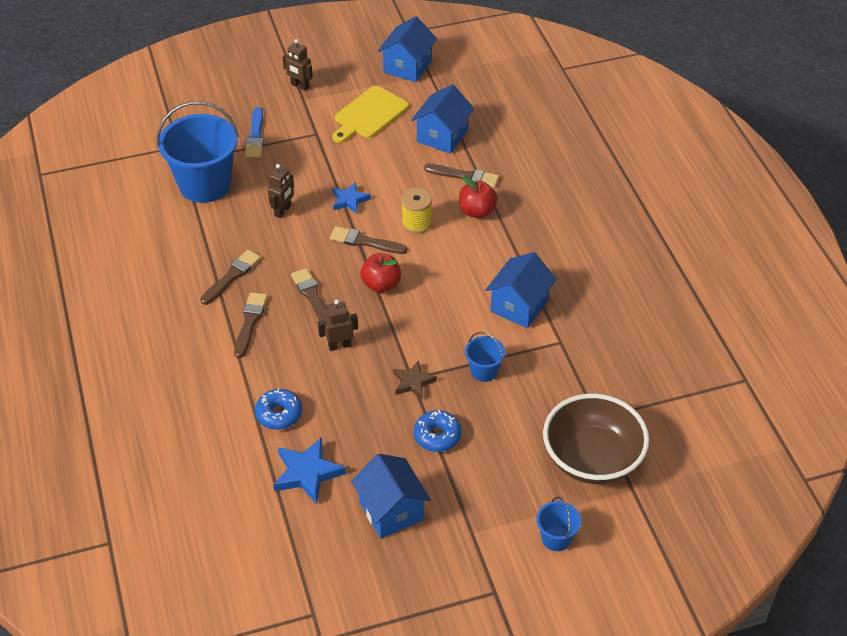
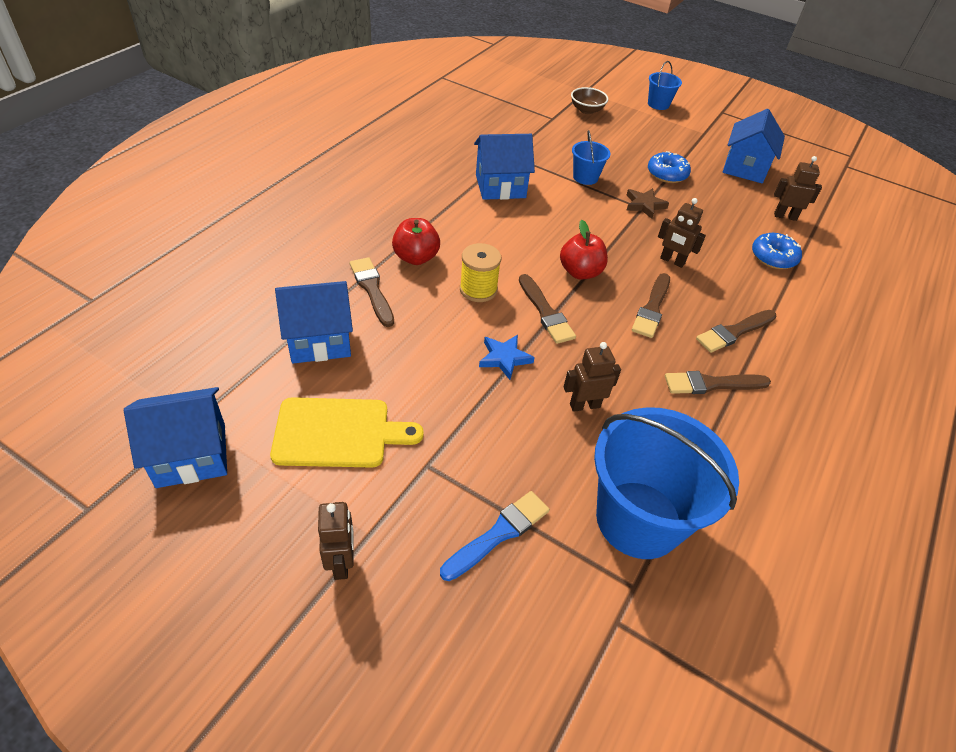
camera: 135 degrees left, 0 degrees up
(307, 473) = (785, 216): blue star -> brown robot
(592, 459) = (586, 110): brown bowl -> brown bowl, size x0.45

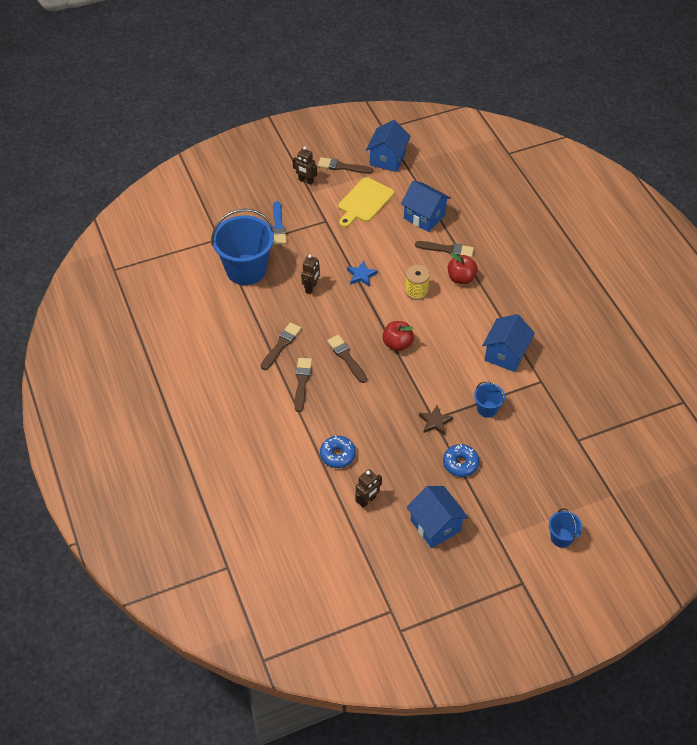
camera: 130 degrees right, 5 degrees up
(319, 340) = (424, 216): blue house -> blue house turned 75 degrees counterclockwise
(545, 312) = (379, 309): brown brush -> brown brush (342, 167)
(586, 110) = (578, 473): brown bowl -> none
(672, 261) = (374, 396): brown robot -> none

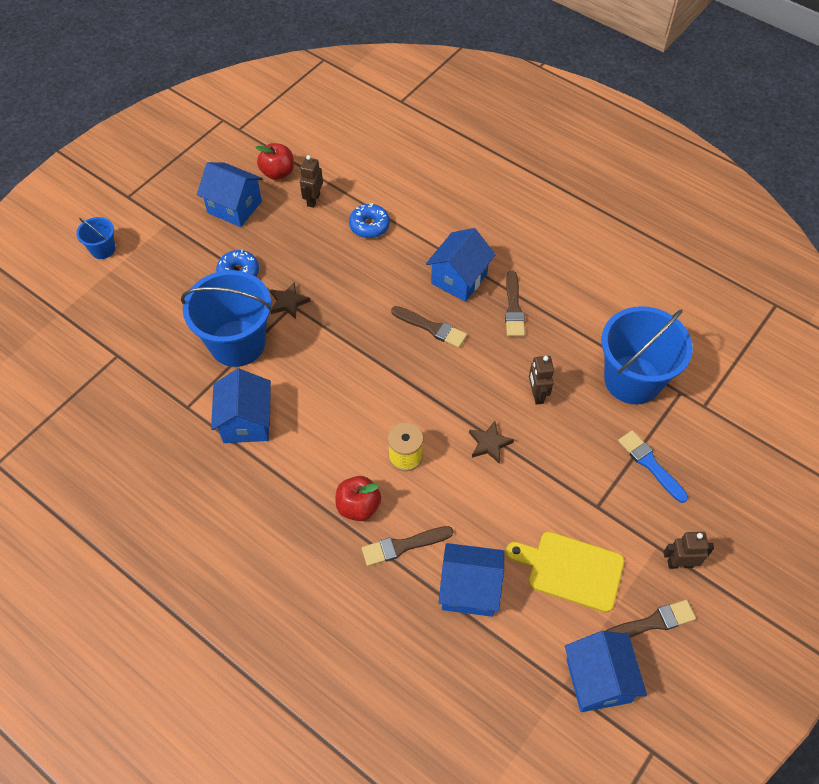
camera: 150 degrees right, 5 degrees up
(302, 382) = (459, 279): brown brush -> blue house
(361, 275) = (489, 444): blue star -> brown star
(364, 202) = (571, 570): yellow cutting board -> yellow cutting board turned 75 degrees counterclockwise
(397, 344) = (384, 372): red apple -> red apple (278, 173)
(487, 409) = (237, 343): blue bucket -> blue bucket, size x2.16

